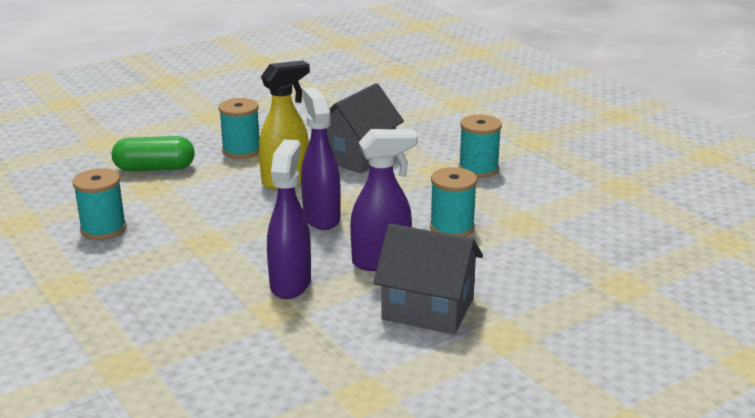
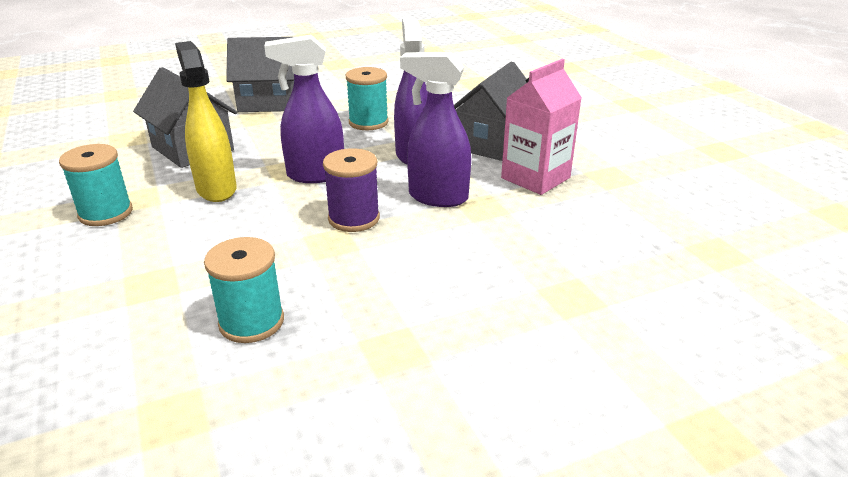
camera: 80 degrees left, 5 degrees up
(155, 168) = (94, 280): green capsule -> none
(245, 247) = (354, 218): none -> purple spool
(346, 340) = (535, 178): none -> pink carton
(478, 169) = (269, 102): turquoise spool -> grey house

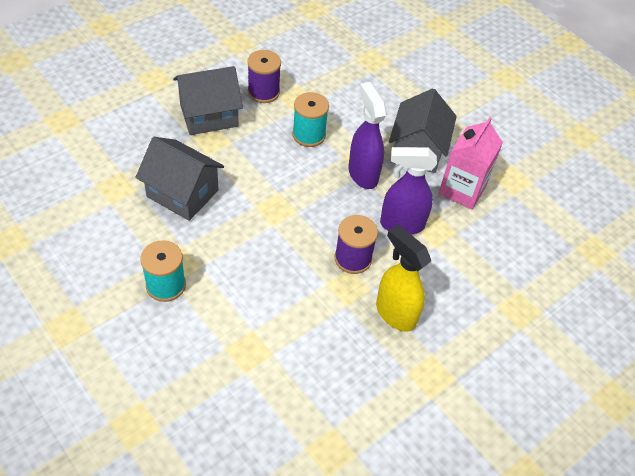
camera: 20 degrees left, 20 degrees up
(216, 189) = (233, 242): yellow spray bottle -> yellow spray bottle (395, 313)
(251, 322) = (335, 371): turquoise spool -> none
(315, 175) = (300, 213): purple spray bottle -> none
(340, 92) = (263, 92): none -> purple spool

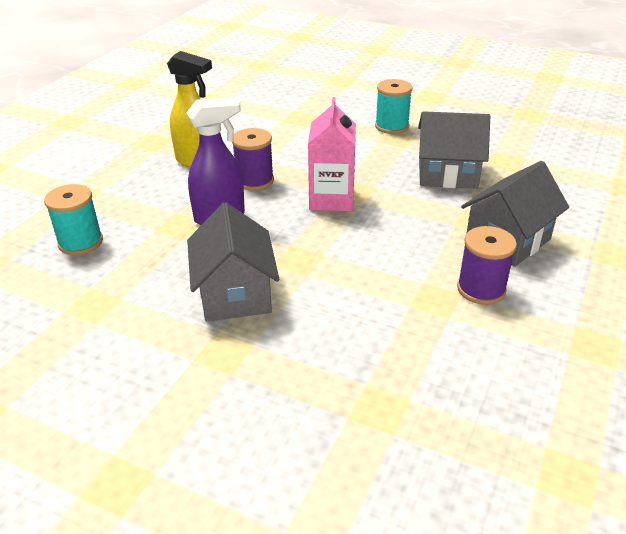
camera: 160 degrees right, 15 degrees down
(309, 135) = (380, 262): turquoise spool -> turquoise spool (80, 242)
(363, 174) = (288, 246): purple spray bottle -> none
(462, 190) = (161, 270): pink carton -> pink carton (331, 199)

